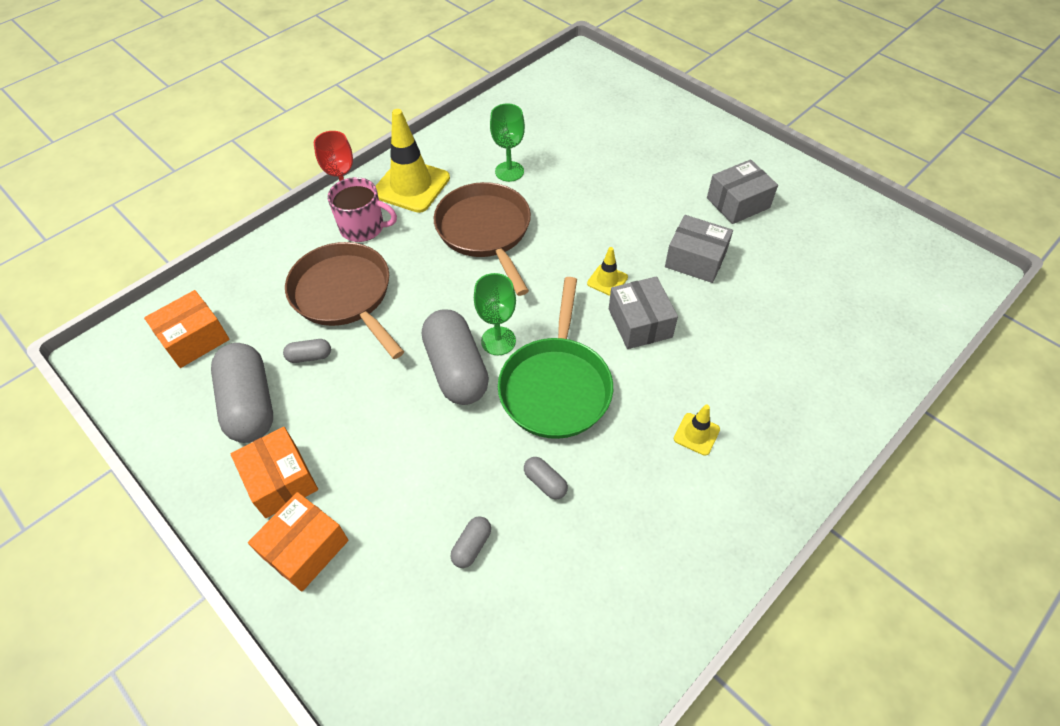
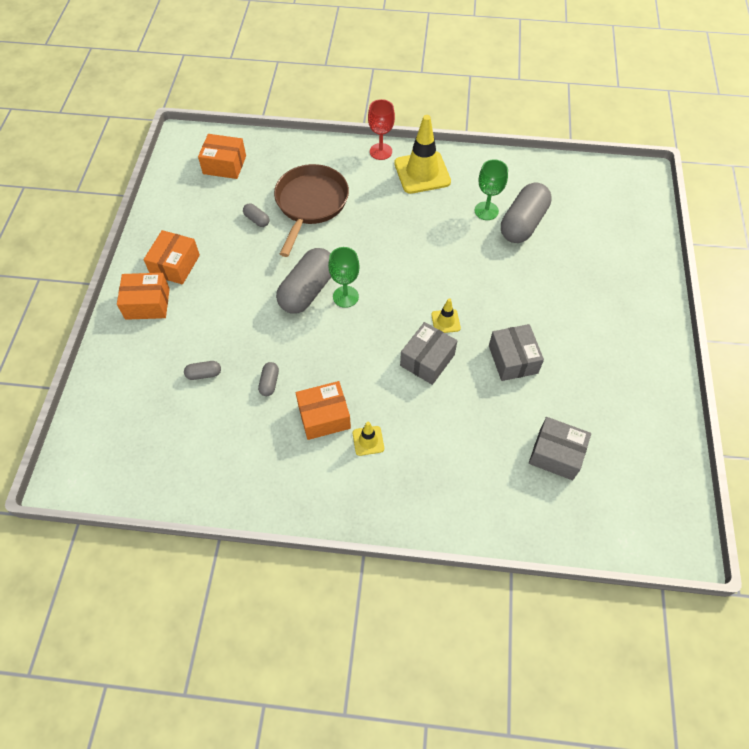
camera: 50 degrees right, 5 degrees up
(250, 404) = (207, 218): grey capsule -> grey capsule (523, 223)
(363, 227) = (366, 175): pink mug -> none
(485, 232) = (422, 234): brown pan -> none
(556, 386) = (339, 346): green pan -> none
(634, 456) = (324, 416): none -> orange box
(738, 203) = (594, 354): grey box -> grey box (556, 454)

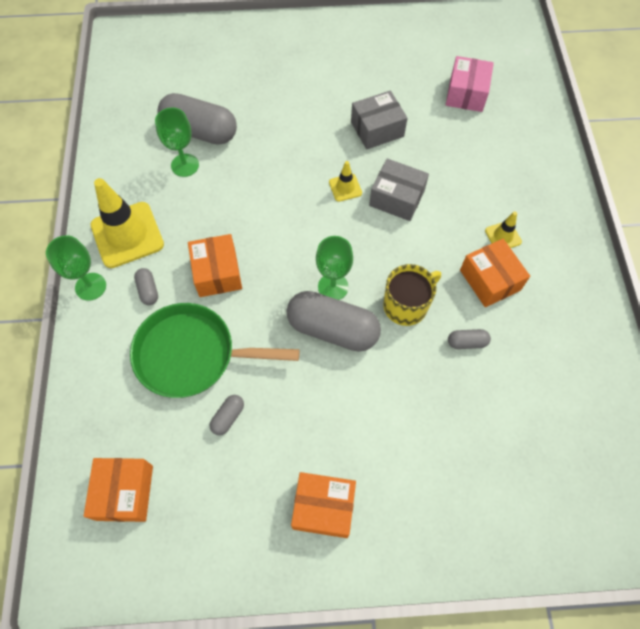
camera: 100 degrees left, 5 degrees up
(147, 303) = (394, 525): orange box -> orange box (217, 273)
(204, 374) = (477, 418): grey capsule -> grey capsule (148, 290)
(310, 204) = (192, 355): brown pan -> green pan
(315, 345) = (406, 305): none -> yellow mug
(381, 151) = (90, 286): red goblet -> green goblet
(556, 454) = (466, 94): grey box -> pink box

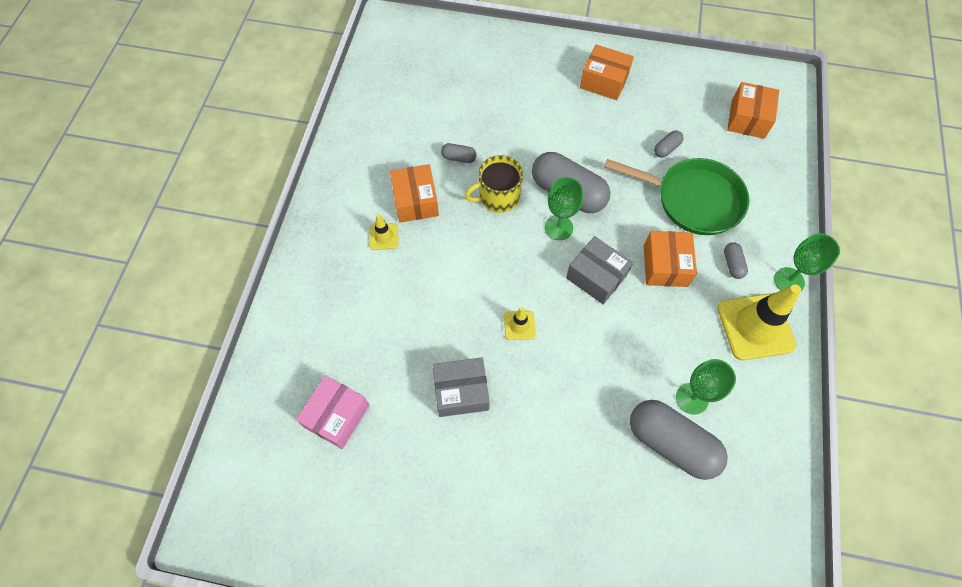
camera: 165 degrees left, 0 degrees up
(396, 198) = (470, 300): grey box -> grey box (596, 276)

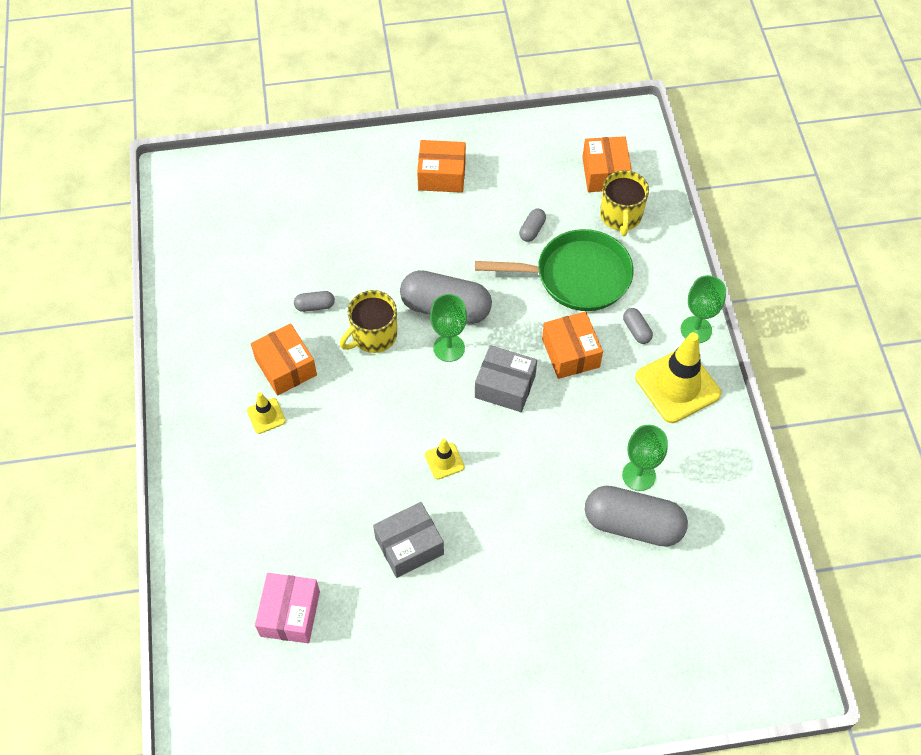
camera: 20 degrees left, 5 degrees down
(750, 159) = (621, 216): none -> yellow mug

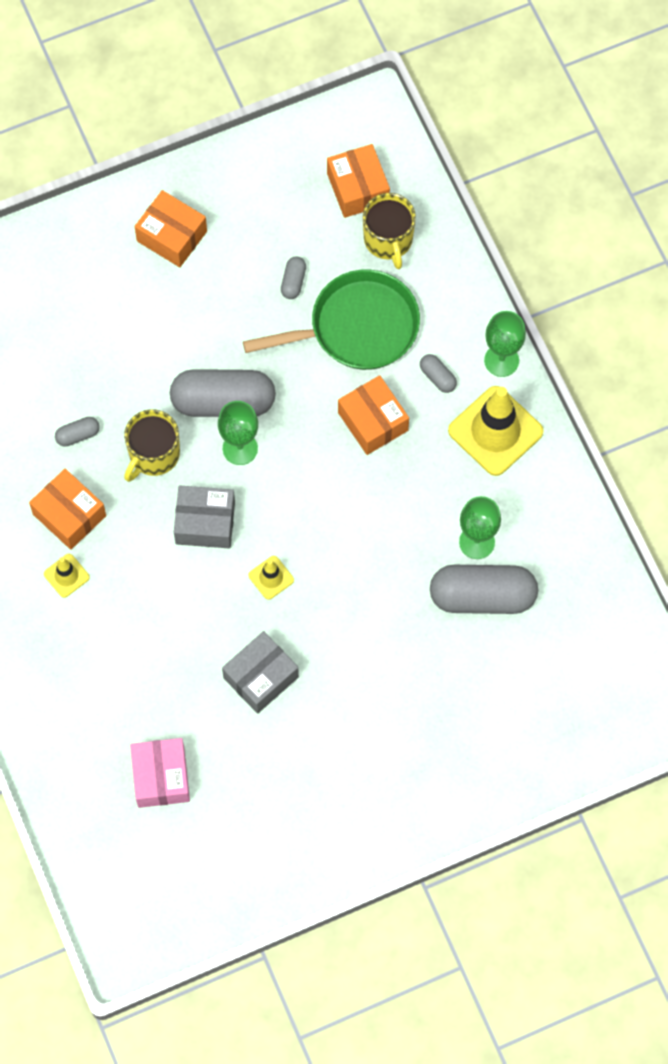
camera: 15 degrees left, 10 degrees up
(441, 175) = (172, 236): orange box -> orange box turned 45 degrees clockwise
(505, 386) = (312, 478): grey box -> grey box (205, 523)

